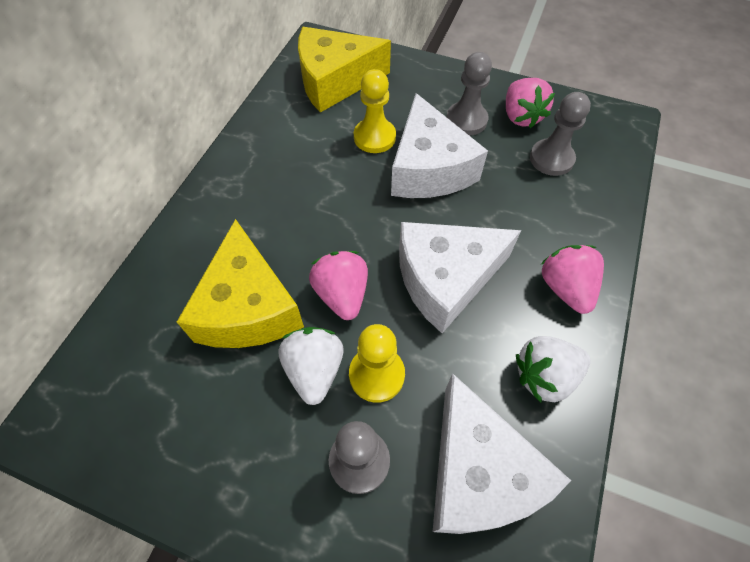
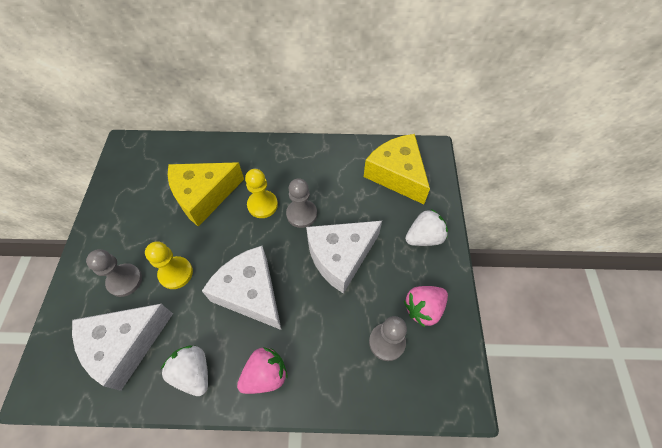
camera: 70 degrees right, 0 degrees up
(314, 370) = (173, 241): white strawberry -> white strawberry (424, 237)
(342, 294) = (224, 238): pink strawberry -> none
(374, 137) = (355, 215): yellow pawn -> yellow pawn (262, 205)
(466, 120) = (399, 269): grey pawn -> grey pawn (301, 214)

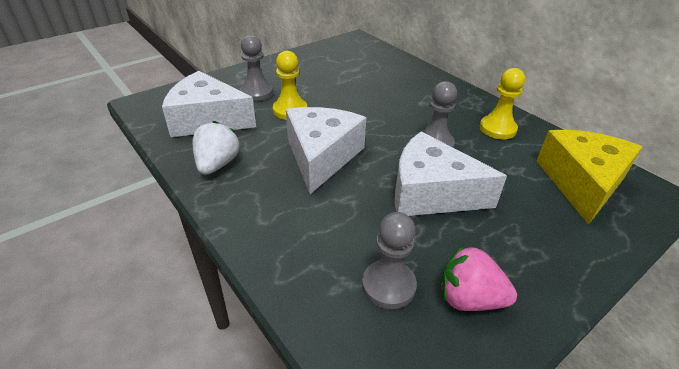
camera: 50 degrees right, 20 degrees down
(204, 196) = (370, 88): yellow cheese -> none
(262, 205) = (408, 118): yellow pawn -> yellow pawn (497, 129)
(265, 375) = (256, 208): pink strawberry -> none
(424, 237) = (552, 248): white strawberry -> none

